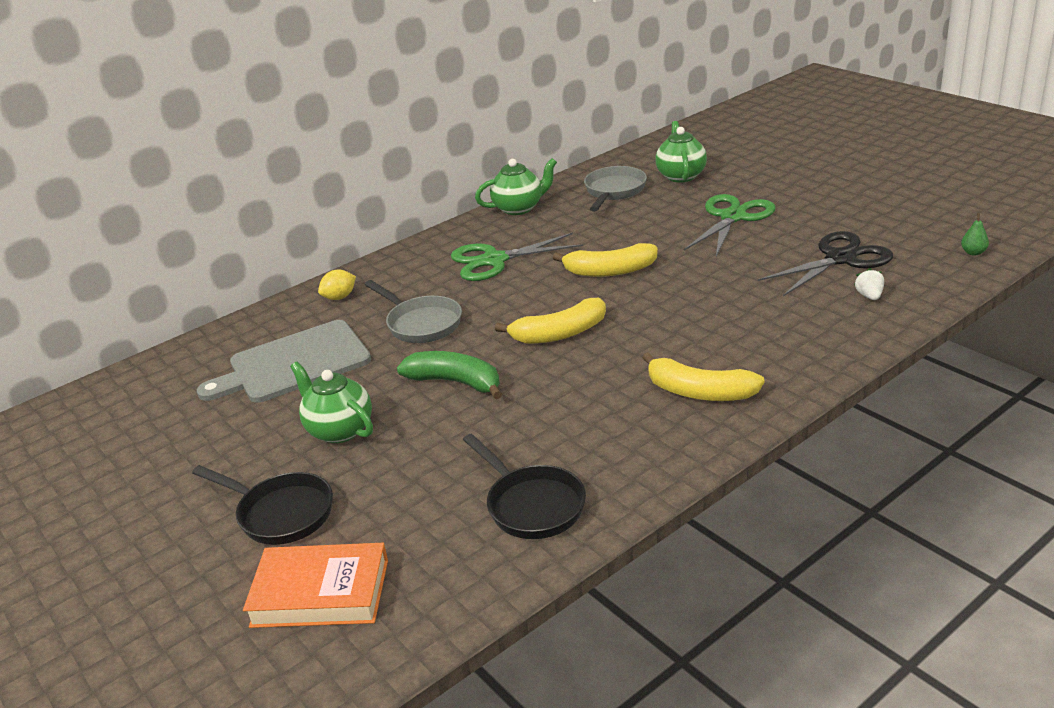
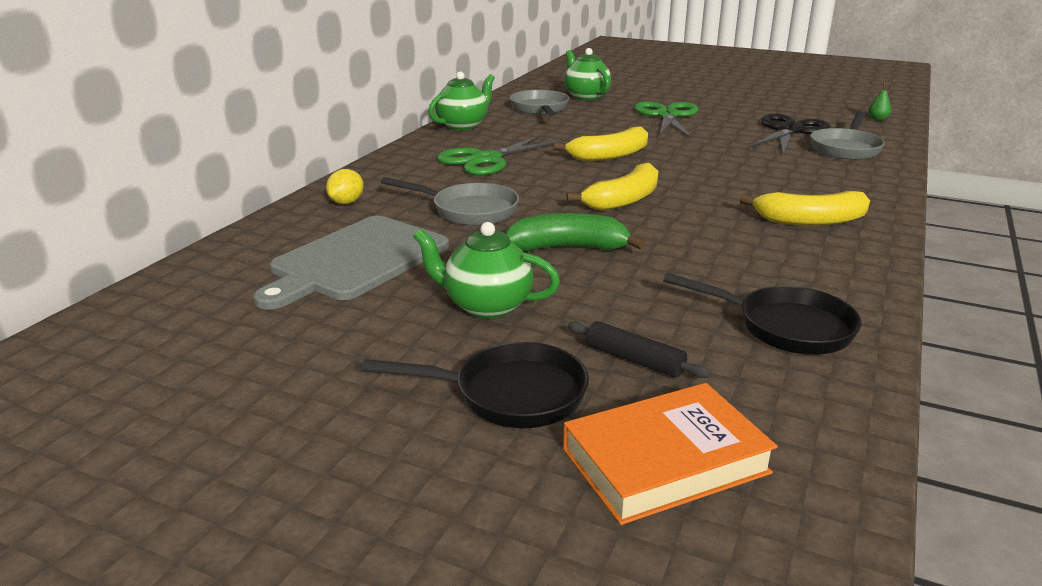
camera: 30 degrees left, 5 degrees down
(388, 506) = (634, 360): none -> black rolling pin
(869, 296) = (846, 148): white strawberry -> grey pan

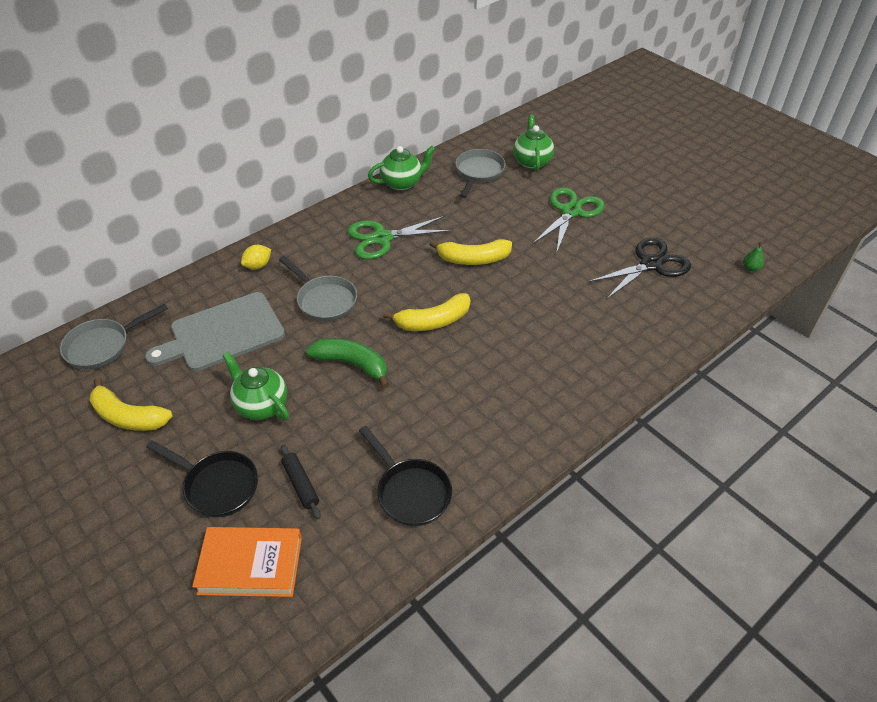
camera: 25 degrees right, 20 degrees up
(810, 221) = (539, 391): yellow banana -> yellow banana (128, 416)
(846, 148) = (670, 305): grey pan -> grey pan (103, 346)

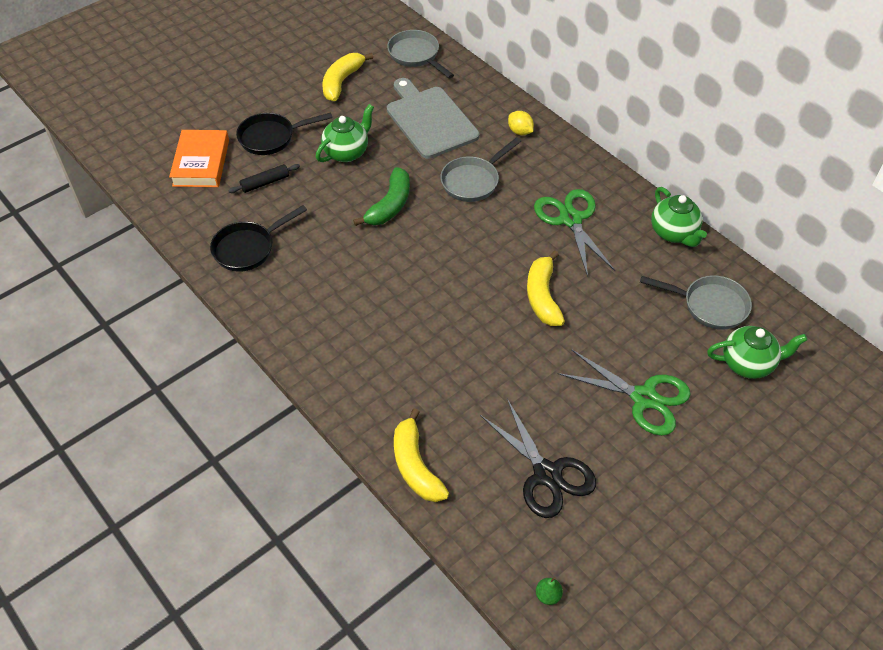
camera: 90 degrees right, 5 degrees up
(217, 485) = (271, 137): black pan -> black pan turned 45 degrees clockwise
(433, 321) = (445, 262): yellow banana -> yellow banana (415, 466)

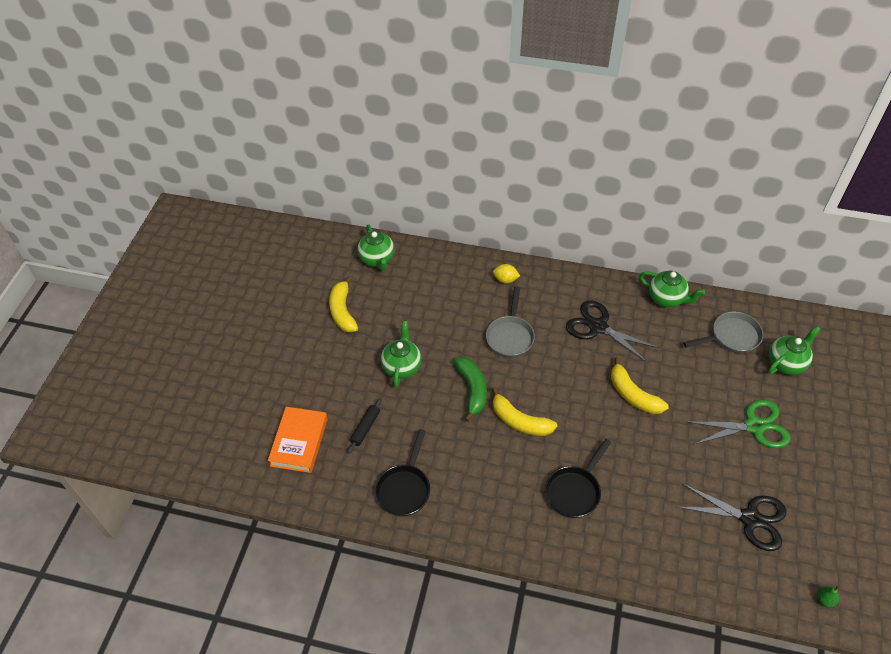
camera: 35 degrees left, 0 degrees up
(201, 163) = (299, 442): orange book -> orange book turned 45 degrees clockwise
(271, 137) = (333, 388): black pan -> black pan (575, 491)
(415, 466) = (672, 572): yellow banana -> yellow banana (519, 421)
(416, 55) = (377, 259): grey pan -> green teapot
(430, 120) = (436, 306): grey cutting board -> none
(570, 219) = (598, 327): green scissors -> black scissors

